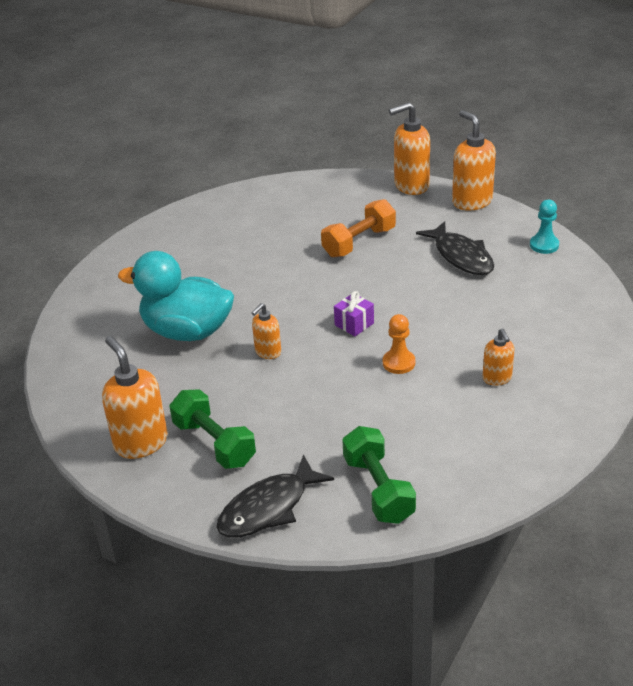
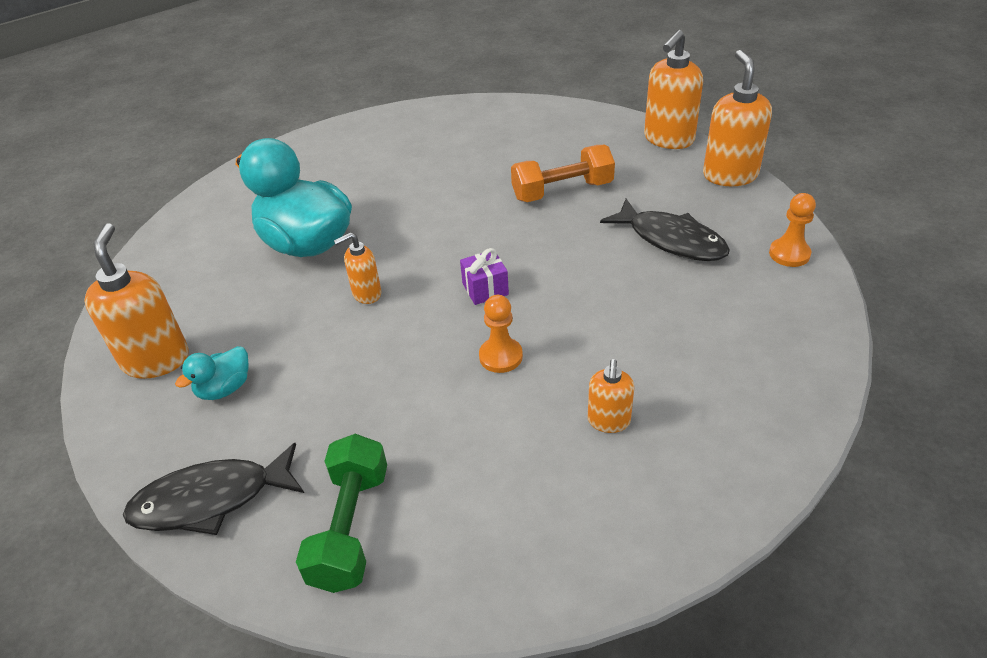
camera: 25 degrees right, 5 degrees up
(214, 443) = (225, 388): green dumbbell -> turquoise duck
(411, 186) = (668, 139): orange soap dispenser -> orange soap dispenser turned 60 degrees counterclockwise
(461, 256) = (671, 240): black fish -> black fish turned 45 degrees counterclockwise
(544, 245) = (789, 254): turquoise pawn -> orange pawn

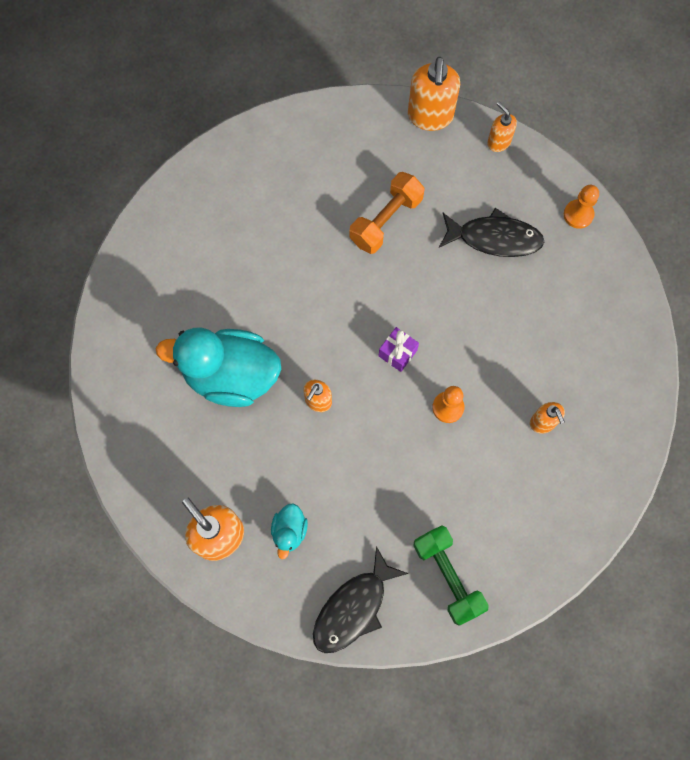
camera: 35 degrees left, 30 degrees up
(730, 175) = (498, 142): orange soap dispenser -> orange soap dispenser, size x0.56

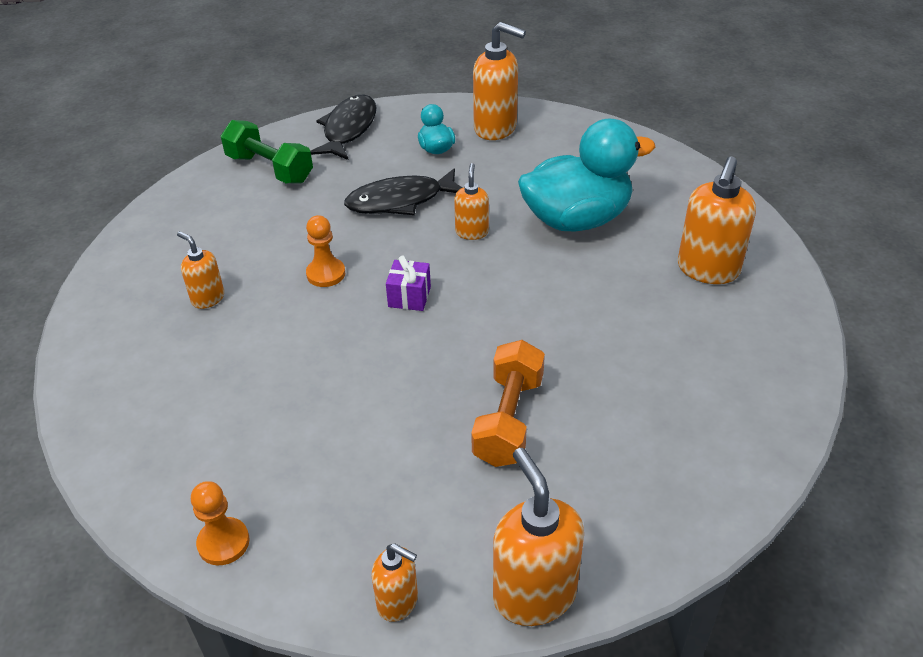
camera: 155 degrees right, 30 degrees down
(177, 278) = (707, 270): none -> orange soap dispenser
(494, 238) = (344, 458): black fish -> black fish (401, 201)

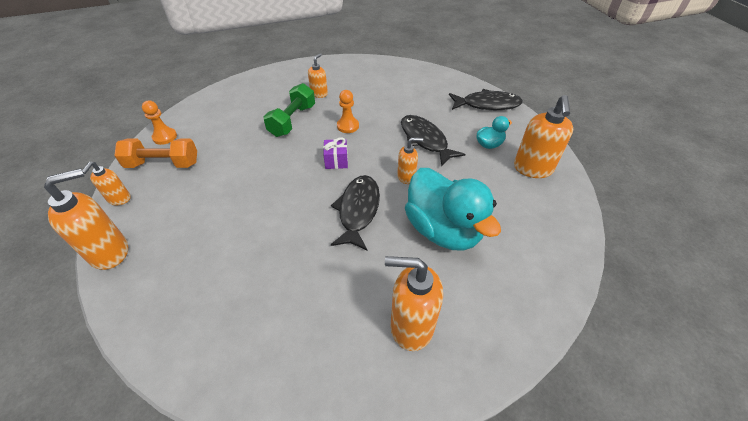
camera: 75 degrees right, 5 degrees up
(269, 169) = (431, 86): green dumbbell -> green dumbbell (292, 120)
(508, 419) = (238, 221): orange dumbbell -> orange dumbbell (163, 164)
(523, 287) = (358, 210): none -> black fish

